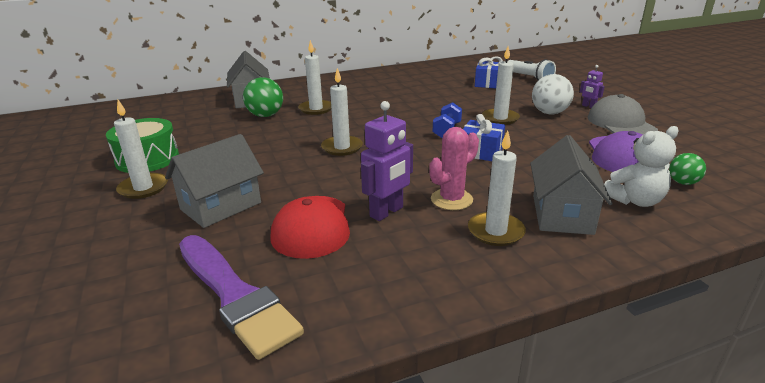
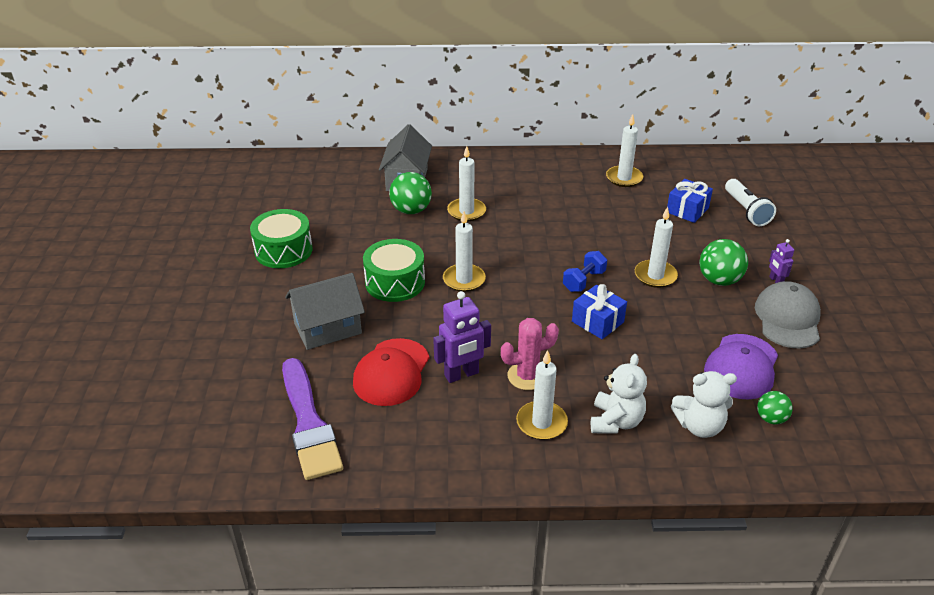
camera: 20 degrees right, 10 degrees up
(143, 188) = (272, 289): white candle -> white candle (624, 178)
(276, 160) = (395, 282): none -> green drum
(549, 113) = (719, 280): white ball -> green ball
(562, 214) = (615, 421): grey house -> white teddy bear

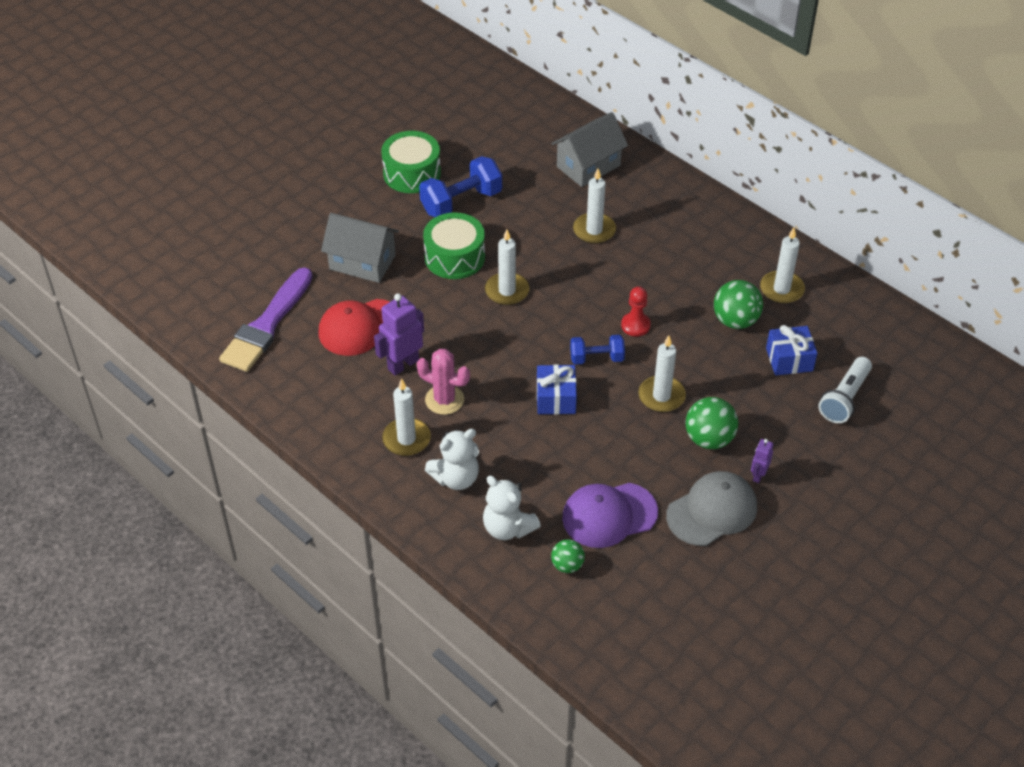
camera: 45 degrees right, 10 degrees up
(348, 247) = (461, 202): none -> blue dumbbell
(411, 210) = (551, 199): green ball -> green ball (735, 321)
(461, 374) = (403, 364): purple robot -> purple robot turned 120 degrees clockwise
(576, 247) = (635, 325): none -> red pawn

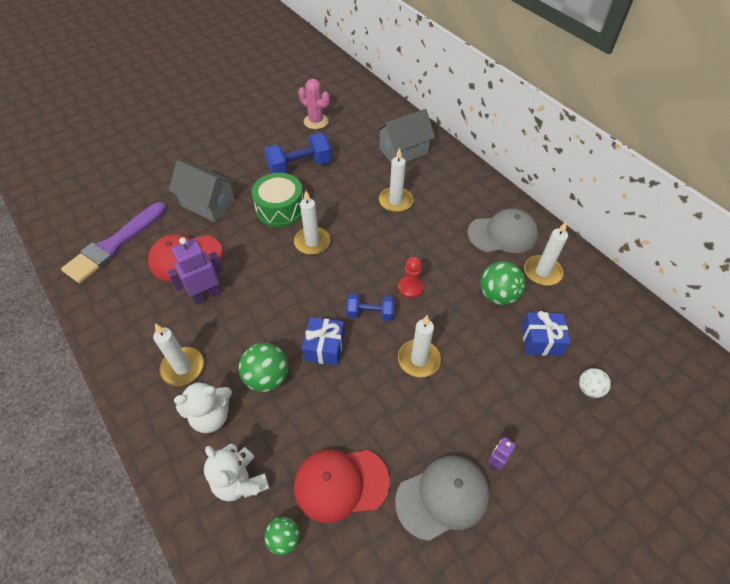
camera: 10 degrees right, 5 degrees up
(412, 173) = (270, 141): green drum -> none
(444, 400) = (229, 334): pink cactus -> pink cactus (316, 121)
(609, 515) = (340, 484): purple cap -> red cap
(709, 439) = (454, 412): green ball -> green ball (267, 378)
(730, 253) = (502, 234): none -> grey cap
(844, 398) = (589, 389): white flashlight -> white ball

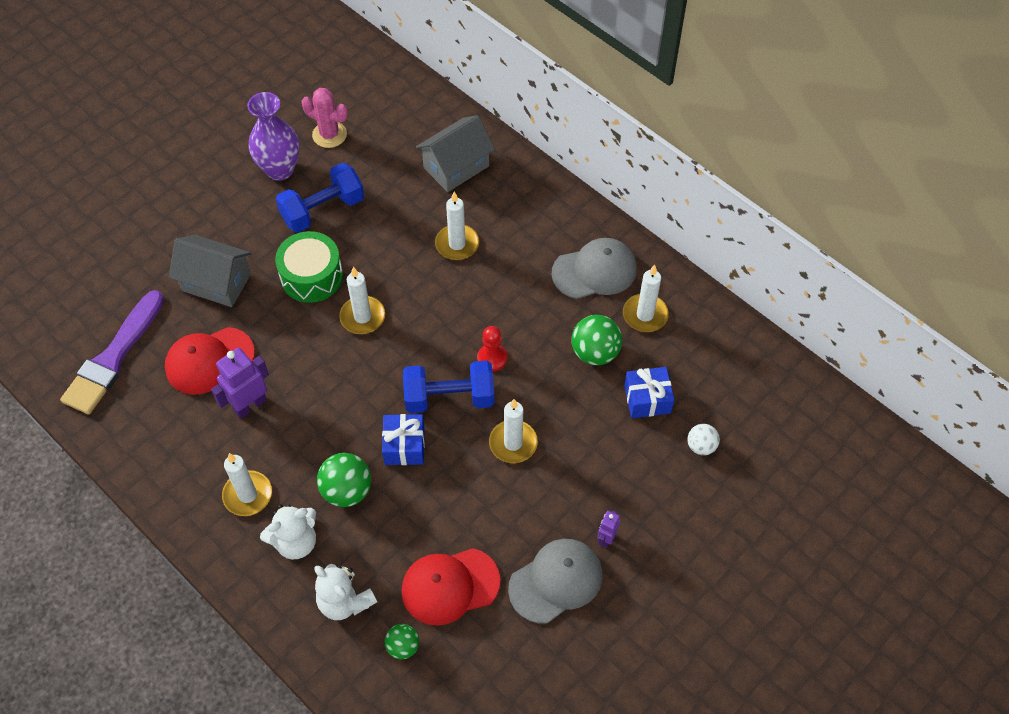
camera: 10 degrees left, 5 degrees up
(275, 138) = (280, 169): none -> purple vase
(370, 313) = (449, 398): blue dumbbell -> blue dumbbell, size x1.64

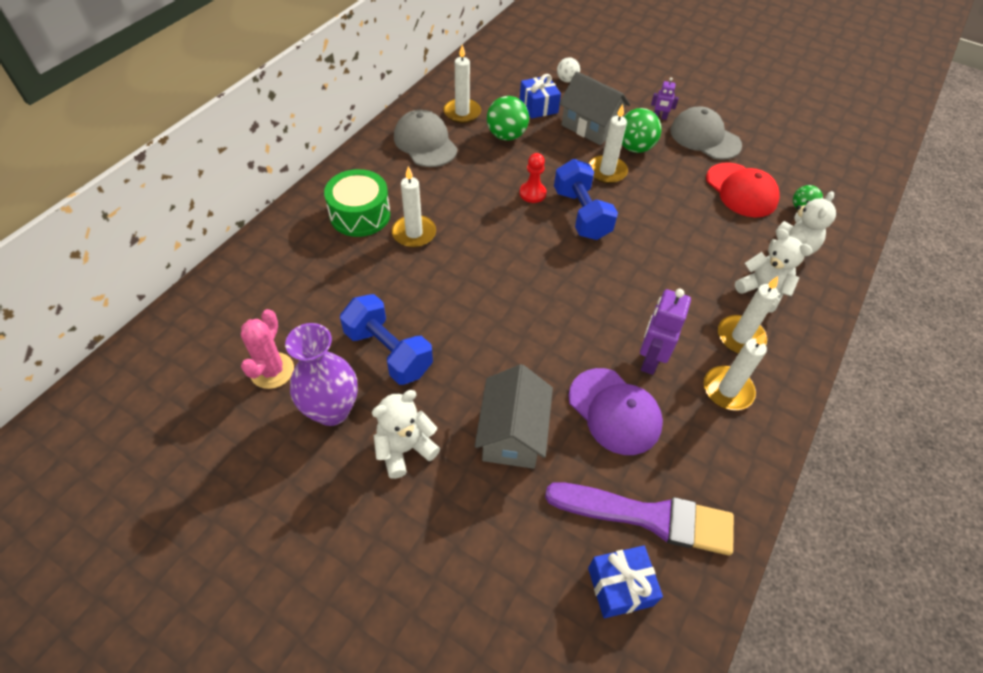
camera: 105 degrees left, 5 degrees down
(209, 361) = (614, 411): red cap -> purple cap
(230, 211) = (405, 449): none -> white teddy bear
(250, 405) = (650, 359): purple robot -> purple robot turned 75 degrees clockwise
(311, 276) = (480, 342): green drum -> green drum (360, 214)
(347, 490) = (698, 266): green ball -> green ball (634, 148)
(362, 317) = (518, 289): white candle -> white candle (727, 390)
(404, 446) = (639, 235): blue gift -> blue gift (620, 586)
(456, 167) = (314, 248): grey house -> grey house (590, 127)

